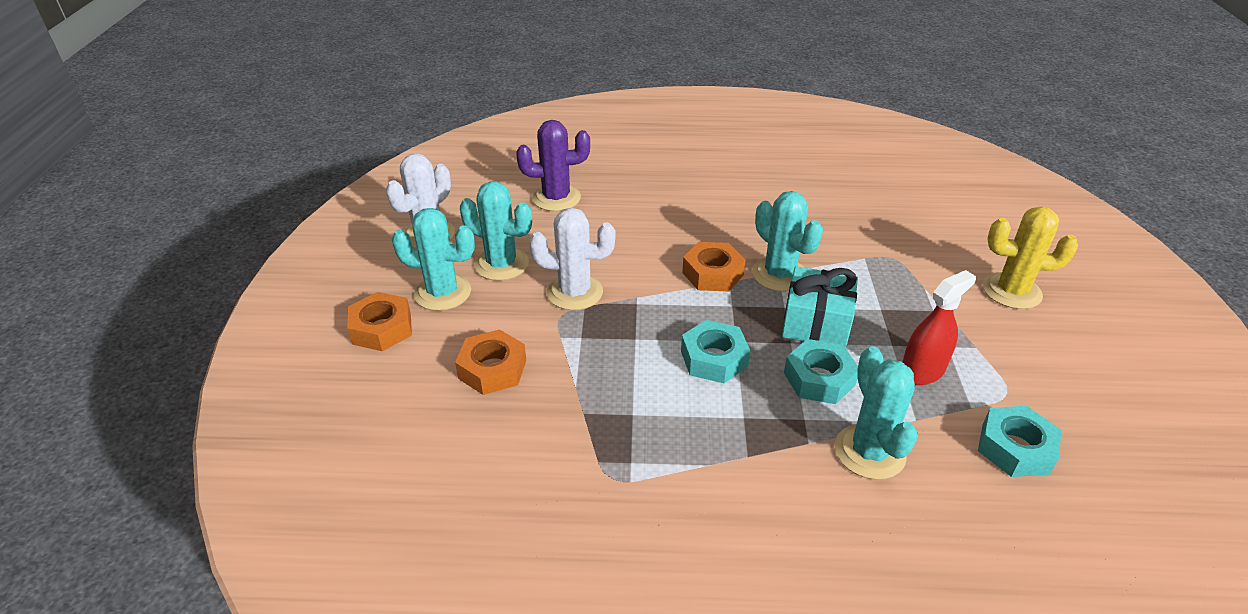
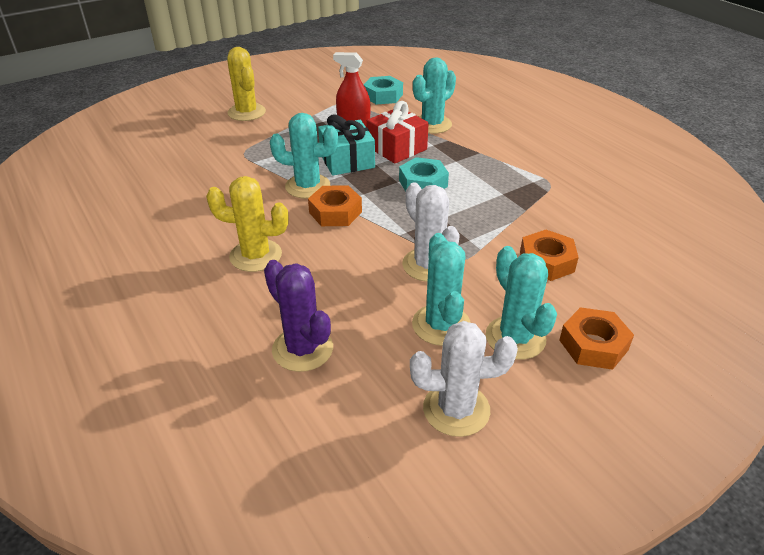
camera: 125 degrees left, 0 degrees up
(687, 211) = (255, 255): none -> yellow cactus
(779, 274) = (307, 186): turquoise cactus -> turquoise cactus turned 75 degrees clockwise
(819, 378) = (396, 148): turquoise nut -> red gift

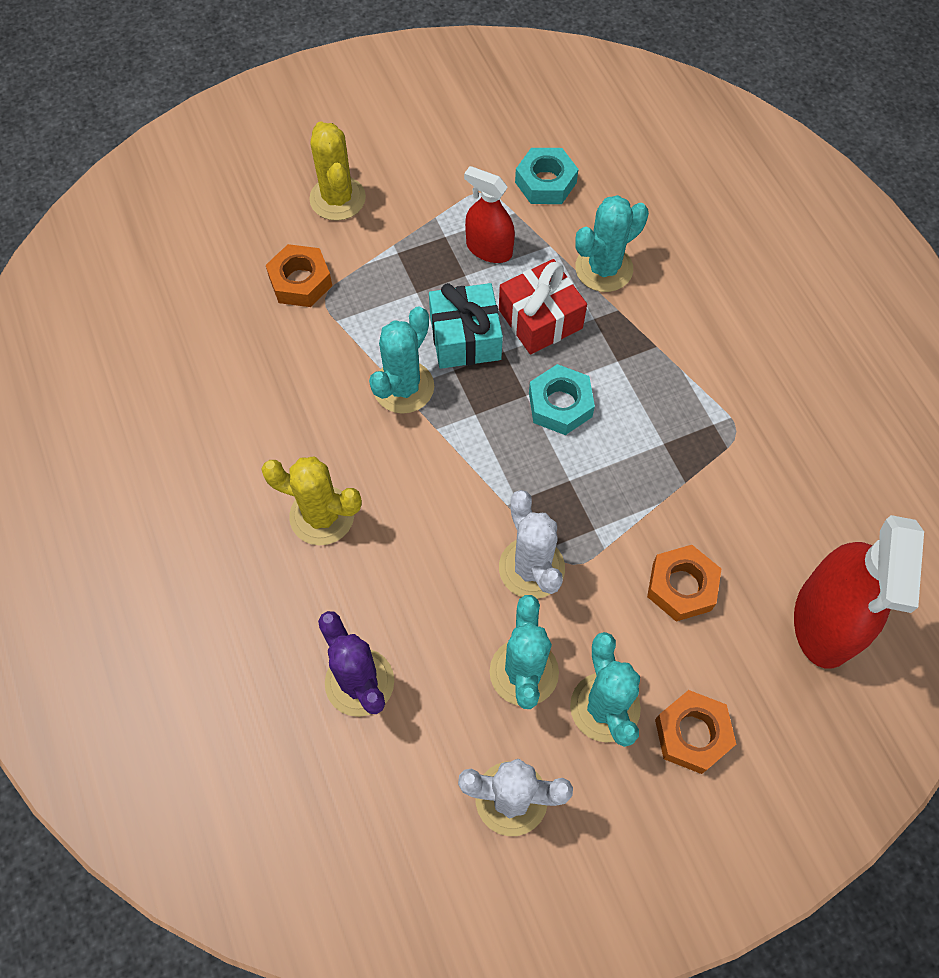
camera: 10 degrees right, 25 degrees up
(307, 186) = (403, 387): turquoise cactus -> turquoise cactus turned 75 degrees counterclockwise
(335, 212) = (432, 448): orange nut -> orange nut (300, 282)
(661, 267) = (825, 620): none -> red spray bottle

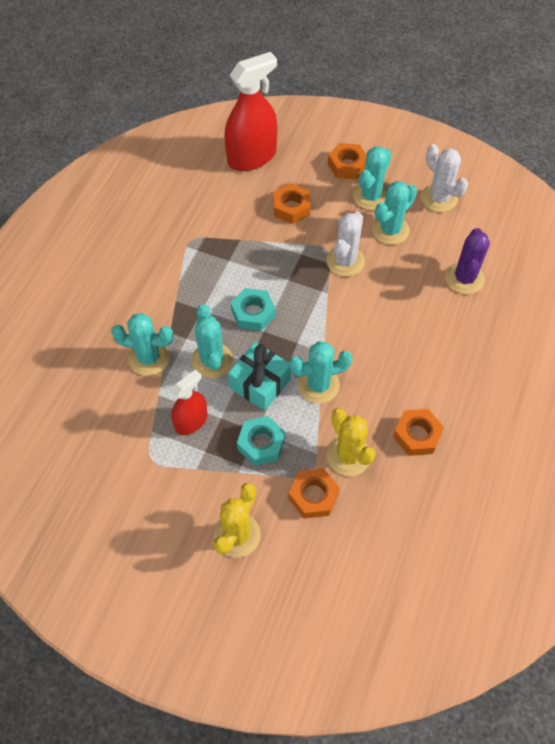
camera: 135 degrees left, 5 degrees down
(248, 422) = (417, 435): none -> orange nut
(322, 516) = (419, 357): yellow cactus -> yellow cactus (348, 456)
(489, 249) = (191, 421): red spray bottle -> red spray bottle turned 120 degrees counterclockwise
(540, 319) = (212, 360): red gift -> turquoise cactus
(545, 182) = (113, 433): turquoise nut -> turquoise nut (261, 444)

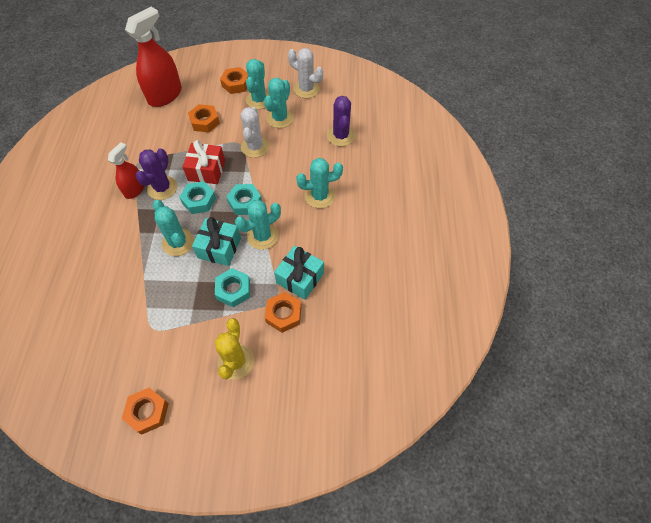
camera: 20 degrees left, 0 degrees up
(149, 358) = (128, 255): turquoise cactus -> turquoise cactus (319, 196)
(191, 421) = (175, 291): red spray bottle -> red spray bottle (134, 189)
(213, 283) = (162, 188): none -> purple cactus
(274, 275) = (206, 170): none -> red gift
(309, 333) = (245, 202): none -> turquoise nut
(348, 456) = (300, 278): yellow cactus -> turquoise gift
(417, 435) = (343, 249): orange nut -> orange nut (147, 412)

